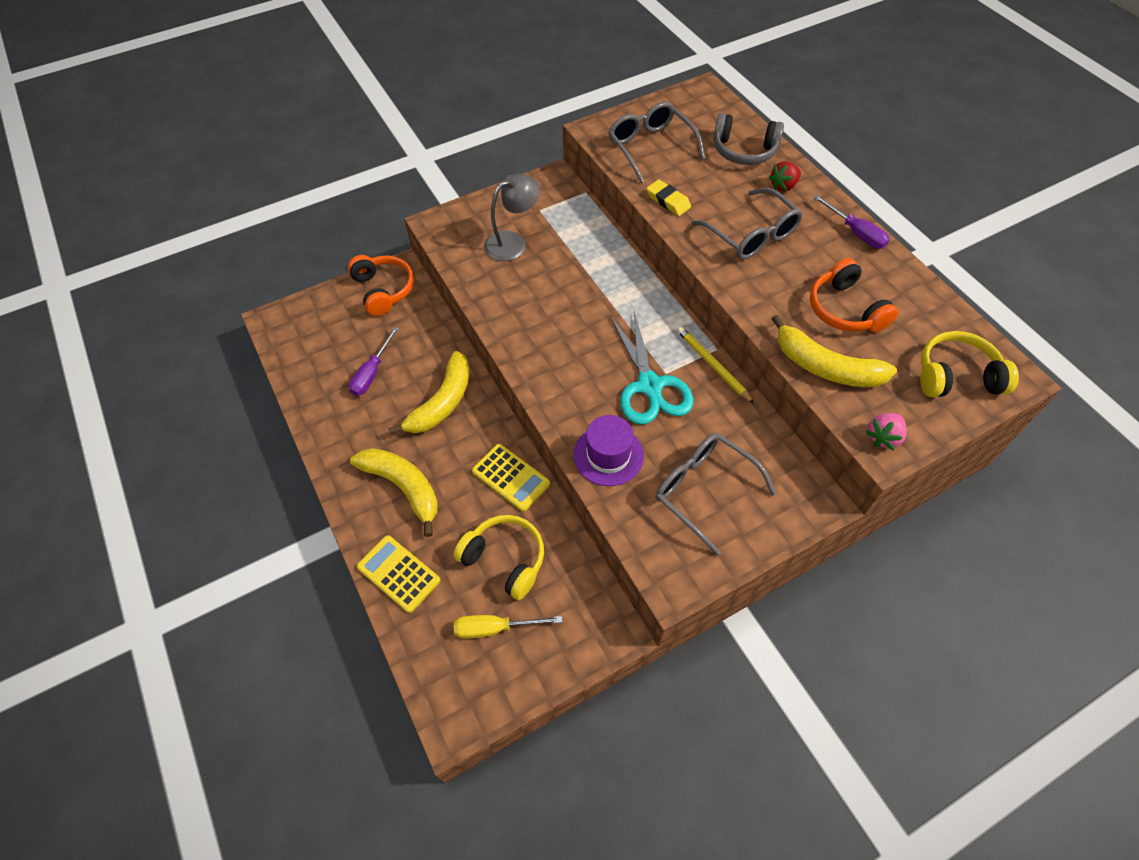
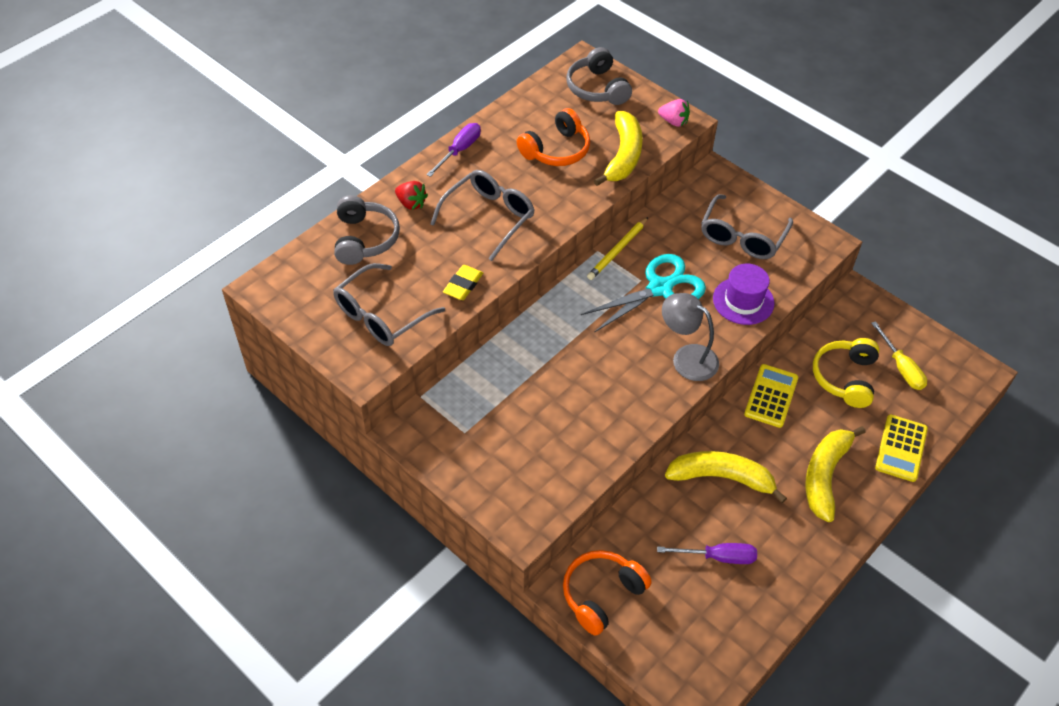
camera: 110 degrees left, 5 degrees down
(513, 242) = (524, 442): grey lamp -> grey lamp (687, 357)
(956, 376) = (597, 88): yellow headphones -> grey headphones

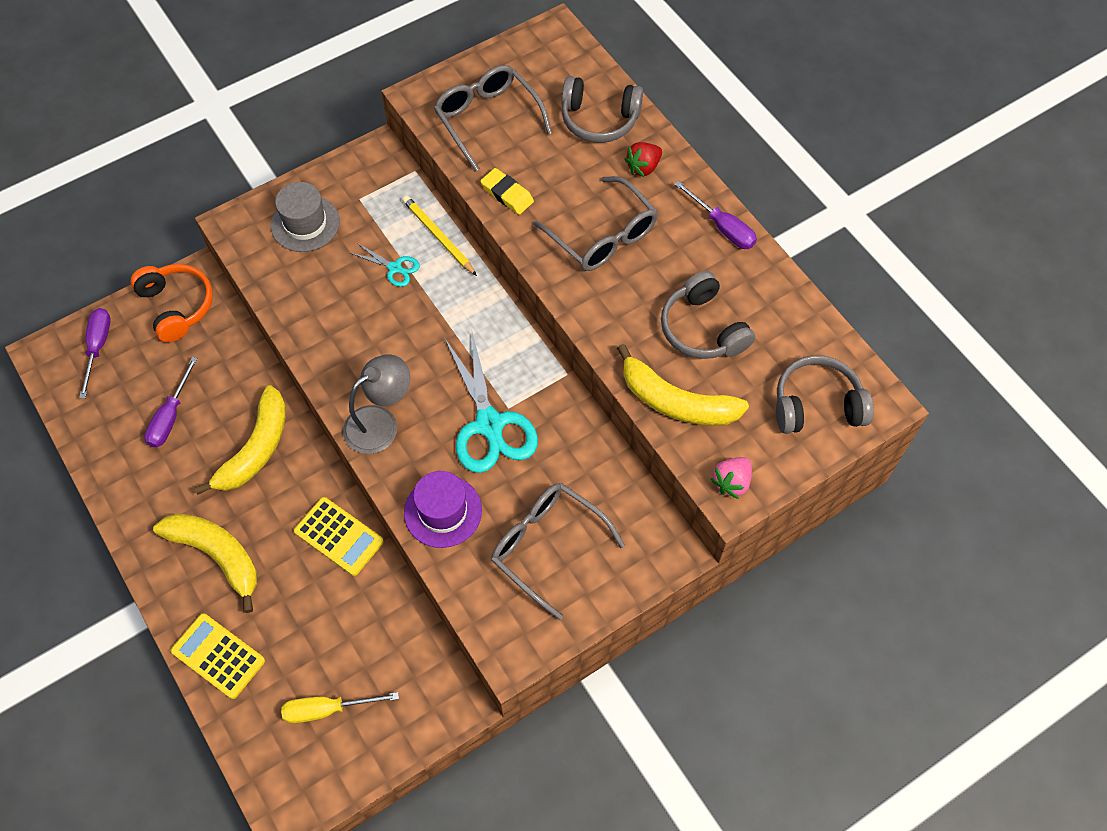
camera: 105 degrees right, 10 degrees up
(505, 468) = (305, 223): none -> grey hat
(534, 385) = (394, 268): none -> turquoise scissors
(556, 150) = (702, 329): orange headphones -> grey headphones
(618, 250) = (561, 395): yellow pencil -> yellow pencil (438, 237)
(671, 651) = (98, 347): none -> purple screwdriver
(845, 378) = (335, 632): yellow headphones -> none

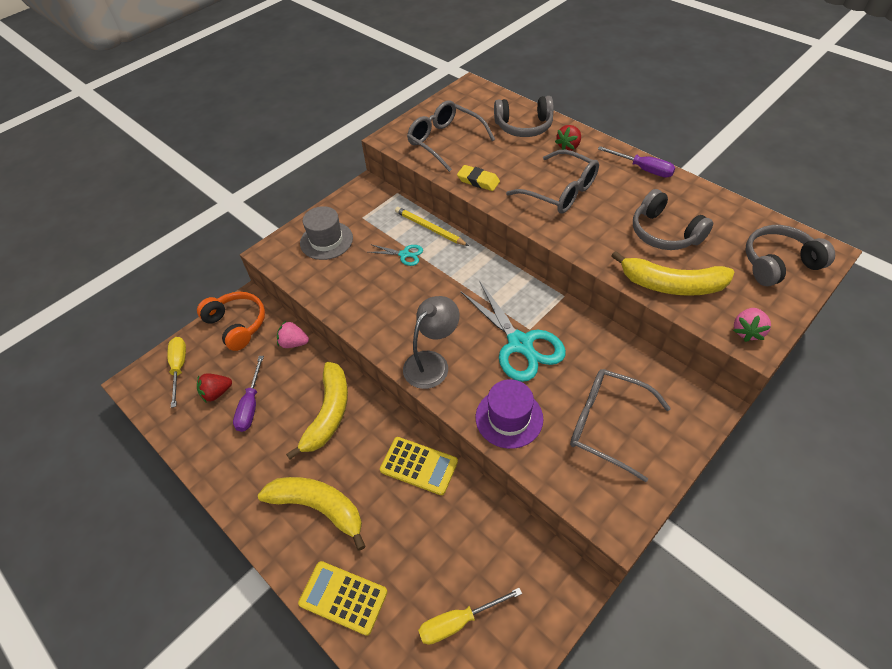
camera: 10 degrees left, 10 degrees down
(98, 347) = (179, 367): purple screwdriver -> yellow screwdriver
(135, 391) = (217, 393): none -> red strawberry
(238, 348) = (294, 343): none -> pink strawberry

